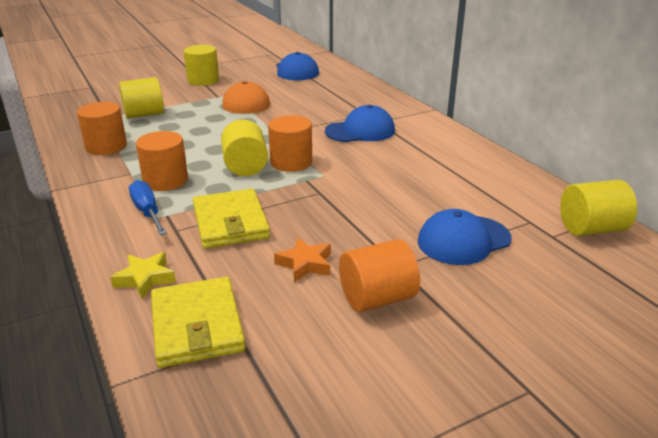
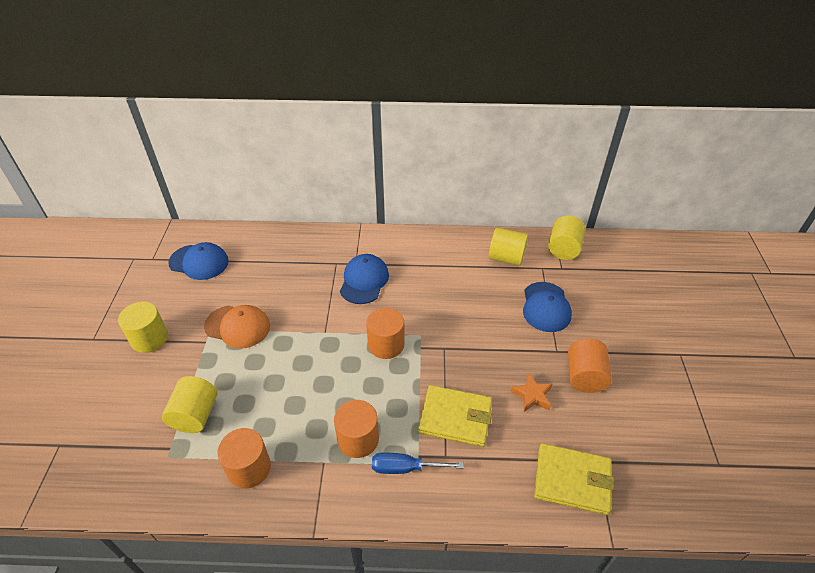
camera: 60 degrees left, 15 degrees up
(145, 279) = (503, 496): yellow star -> none
(245, 166) = (372, 376): yellow cylinder -> yellow cylinder (506, 258)

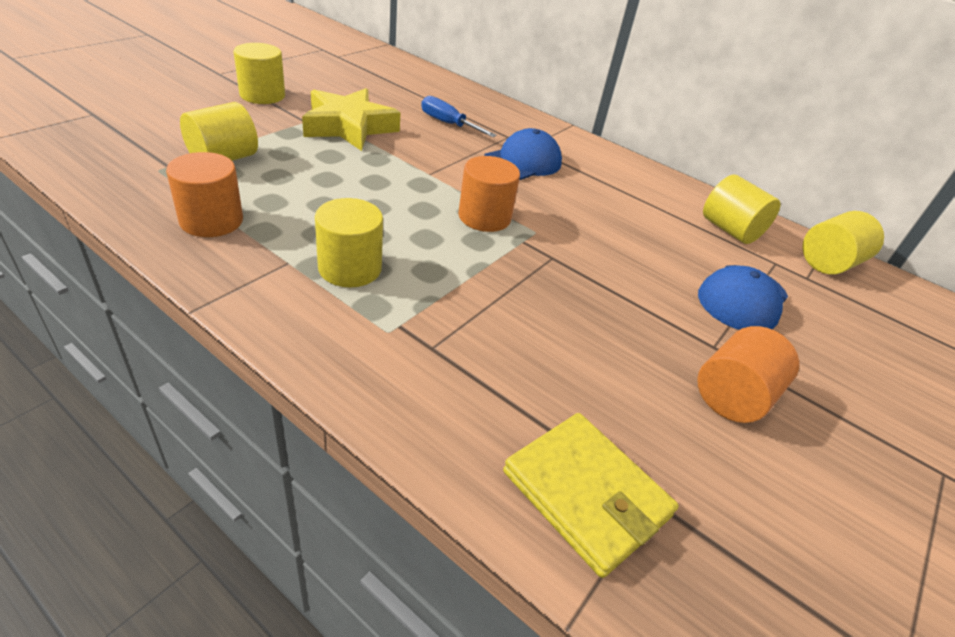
camera: 30 degrees right, 5 degrees down
(199, 262) = (374, 75): blue cap -> none
(238, 326) = (349, 127): orange cap -> yellow star
(358, 439) = (350, 268): orange cylinder -> yellow cylinder
(406, 468) = (370, 325): blue screwdriver -> blue screwdriver (449, 124)
(455, 418) = (490, 322): yellow wallet -> none
(532, 395) = (625, 366): orange star -> none

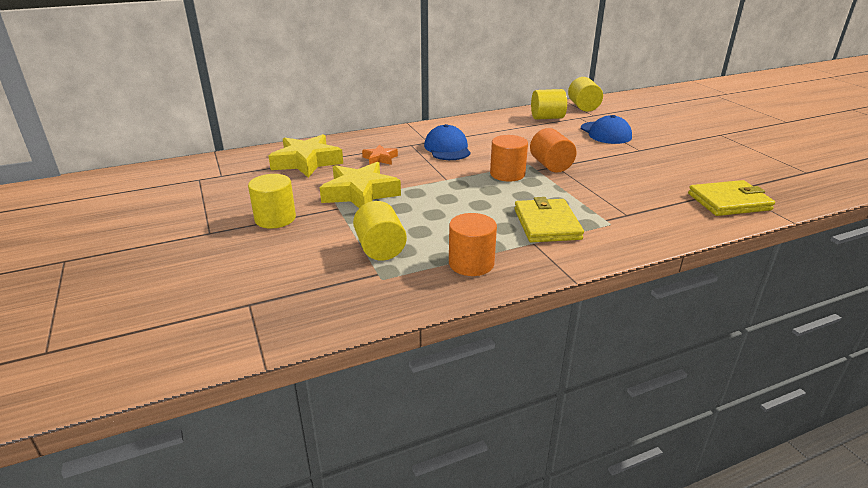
camera: 55 degrees left, 10 degrees down
(350, 268) = (547, 224): yellow cylinder -> yellow wallet
(402, 87) = (307, 162): none -> yellow star
(449, 124) = (380, 159): blue screwdriver -> orange star
(733, 396) = (673, 156): orange cylinder -> orange cylinder (550, 165)

